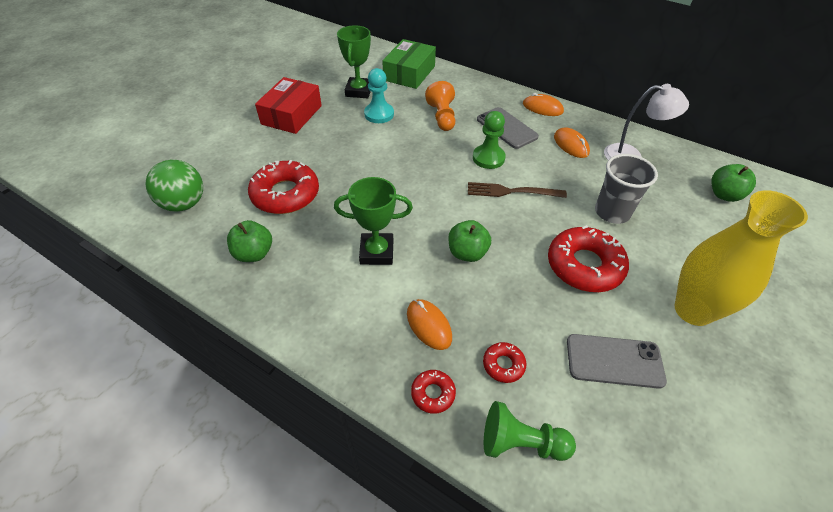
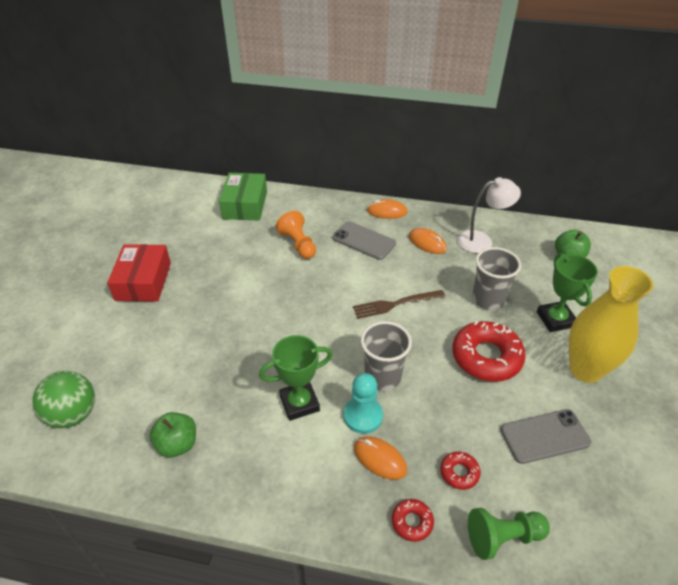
camera: 20 degrees left, 5 degrees down
(285, 194) = (179, 371): red donut -> none
(359, 91) = (202, 237): green trophy -> green trophy (555, 319)
(379, 114) = (235, 257): turquoise pawn -> turquoise pawn (363, 416)
(467, 253) = (382, 377): green apple -> grey cup
(488, 158) = (360, 276): green pawn -> none

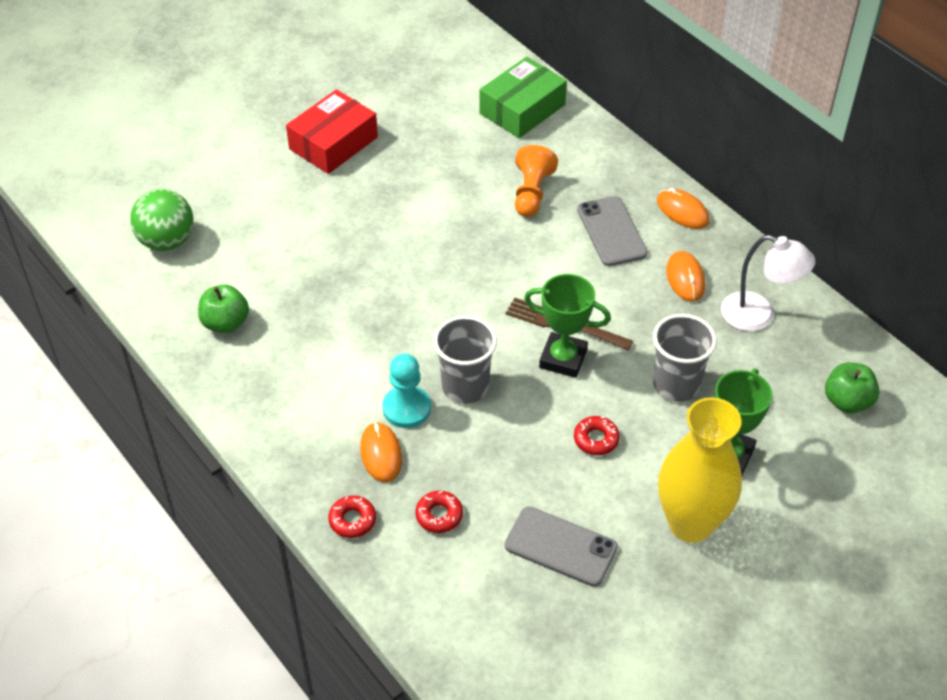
camera: 40 degrees right, 5 degrees up
(299, 403) = (361, 358): green trophy -> green trophy (563, 359)
(486, 357) = (596, 439): red donut -> red donut, size x0.47
(503, 537) = (416, 588): green pawn -> none

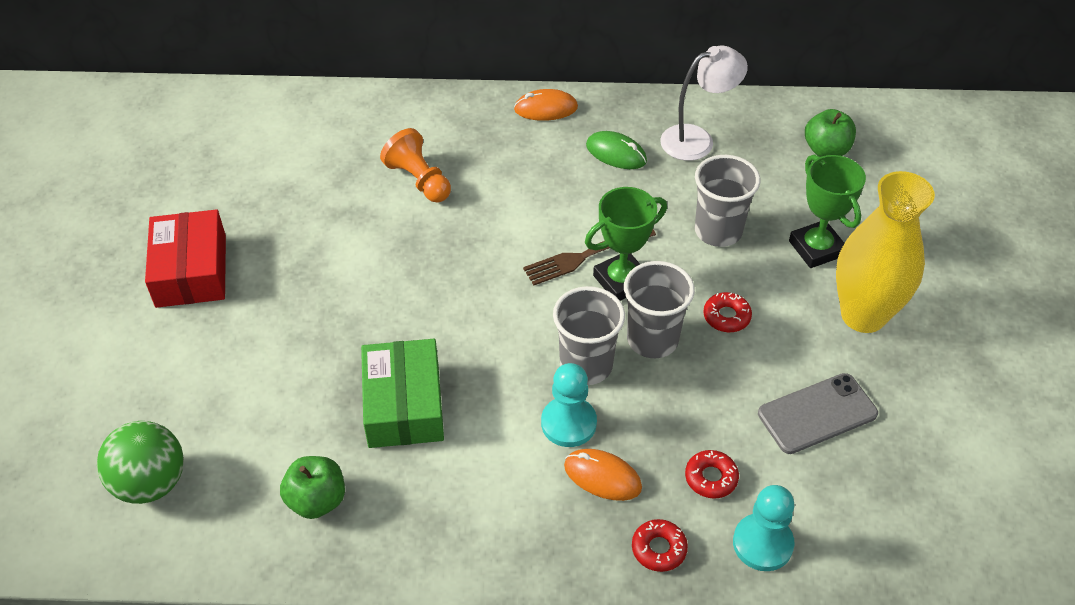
camera: 50 degrees left, 0 degrees up
(412, 577) = (762, 543): none -> turquoise pawn
(522, 109) = (318, 123): green box -> green box (404, 405)
(527, 409) = (652, 339): none -> grey cup
(611, 231) = (519, 161): grey phone -> none
(685, 278) = (616, 153): orange mouse -> green mouse

